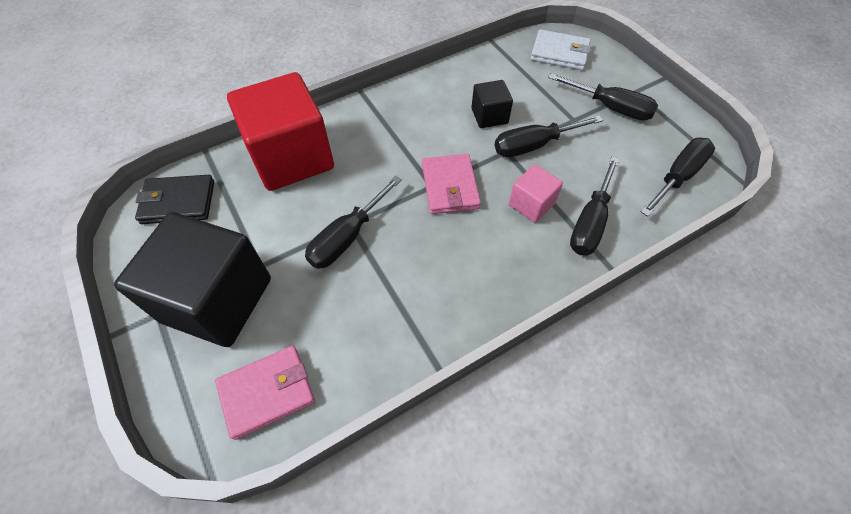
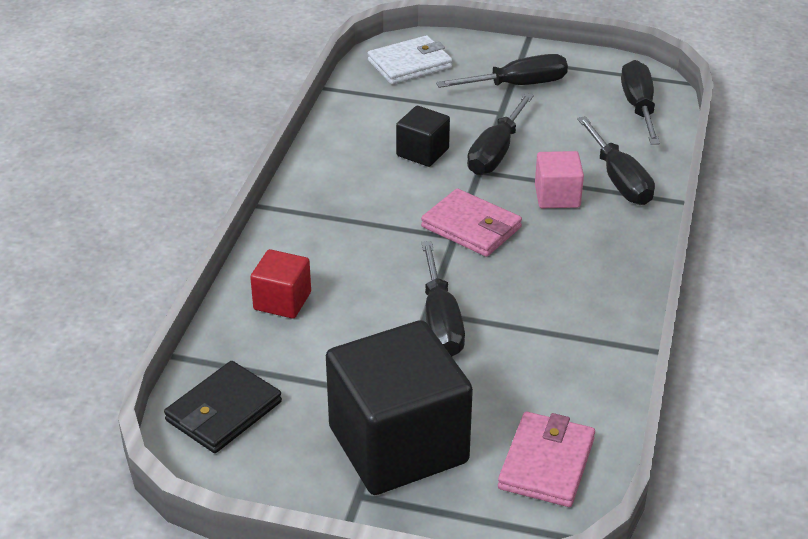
camera: 45 degrees left, 20 degrees down
(292, 157) = (282, 301): red cube -> red cube, size x0.47

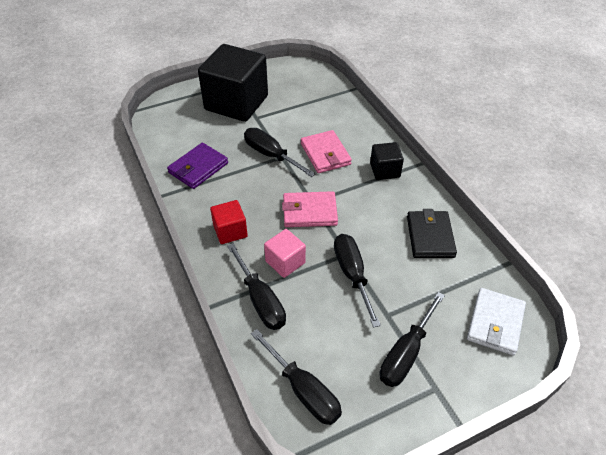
camera: 140 degrees right, 10 degrees up
(223, 411) = (311, 82): black wallet -> black wallet (430, 237)
(282, 301) = (346, 127): red cube -> red cube (230, 231)
(422, 152) = (391, 247): black cube -> black cube (385, 170)
(546, 463) = (174, 125): pink wallet -> pink wallet (325, 154)
(567, 361) = (198, 168): none -> purple wallet
(619, 179) = (260, 300): black screwdriver -> black screwdriver turned 150 degrees counterclockwise

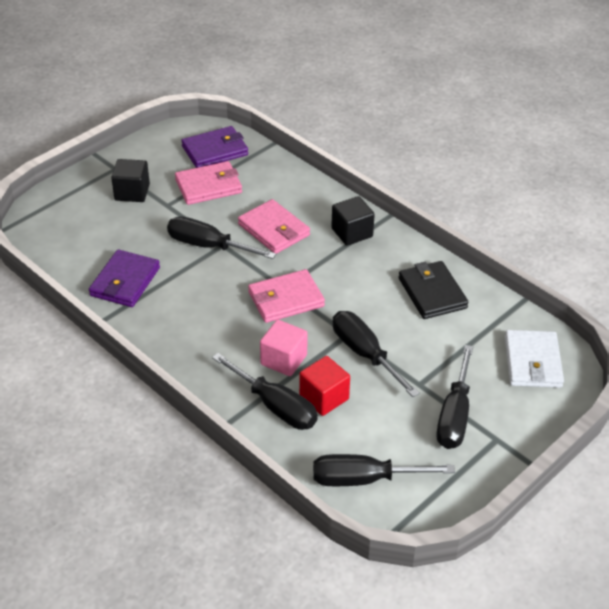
camera: 20 degrees left, 5 degrees down
(230, 231) = (203, 343): red cube -> red cube (324, 397)
(236, 103) = (132, 192): black cube -> black cube, size x0.47
(292, 110) = (208, 186): none -> pink wallet
(303, 390) = (364, 479): black screwdriver -> black screwdriver turned 150 degrees clockwise
(309, 85) = (215, 151): none -> purple wallet

